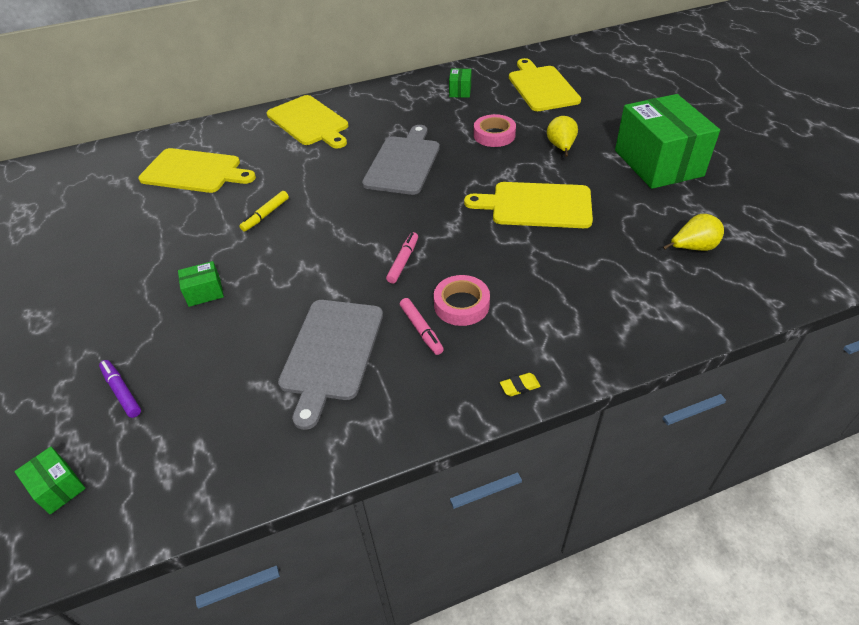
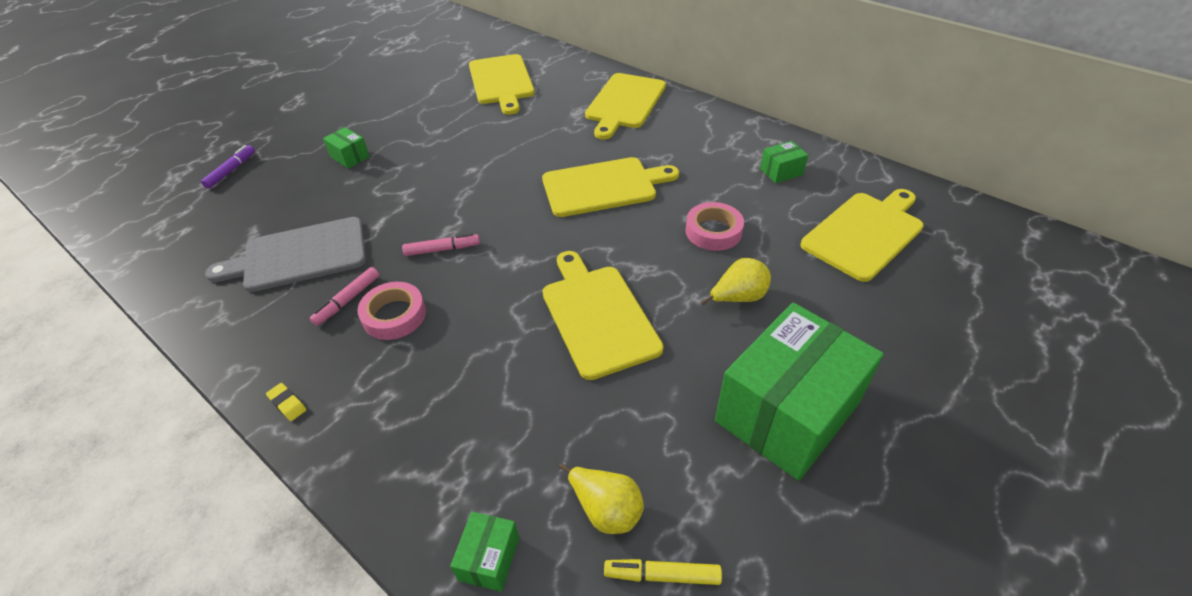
camera: 60 degrees right, 0 degrees up
(58, 487) = (140, 187): green box -> green box (489, 558)
(265, 215) = (465, 142): yellow marker -> yellow marker (662, 575)
(403, 163) = (603, 186): grey cutting board -> yellow cutting board

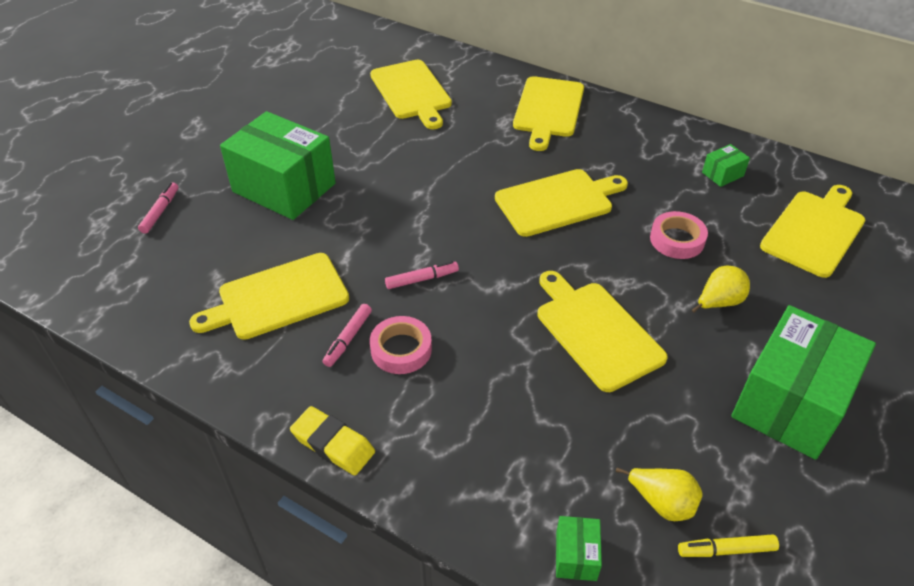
camera: 10 degrees left, 0 degrees up
(231, 171) = (160, 211): purple marker -> pink marker
(287, 404) = (333, 444): yellow eraser -> yellow eraser, size x1.98
(300, 255) = (278, 297): grey cutting board -> yellow cutting board
(350, 157) = (284, 187): green box -> green box, size x2.45

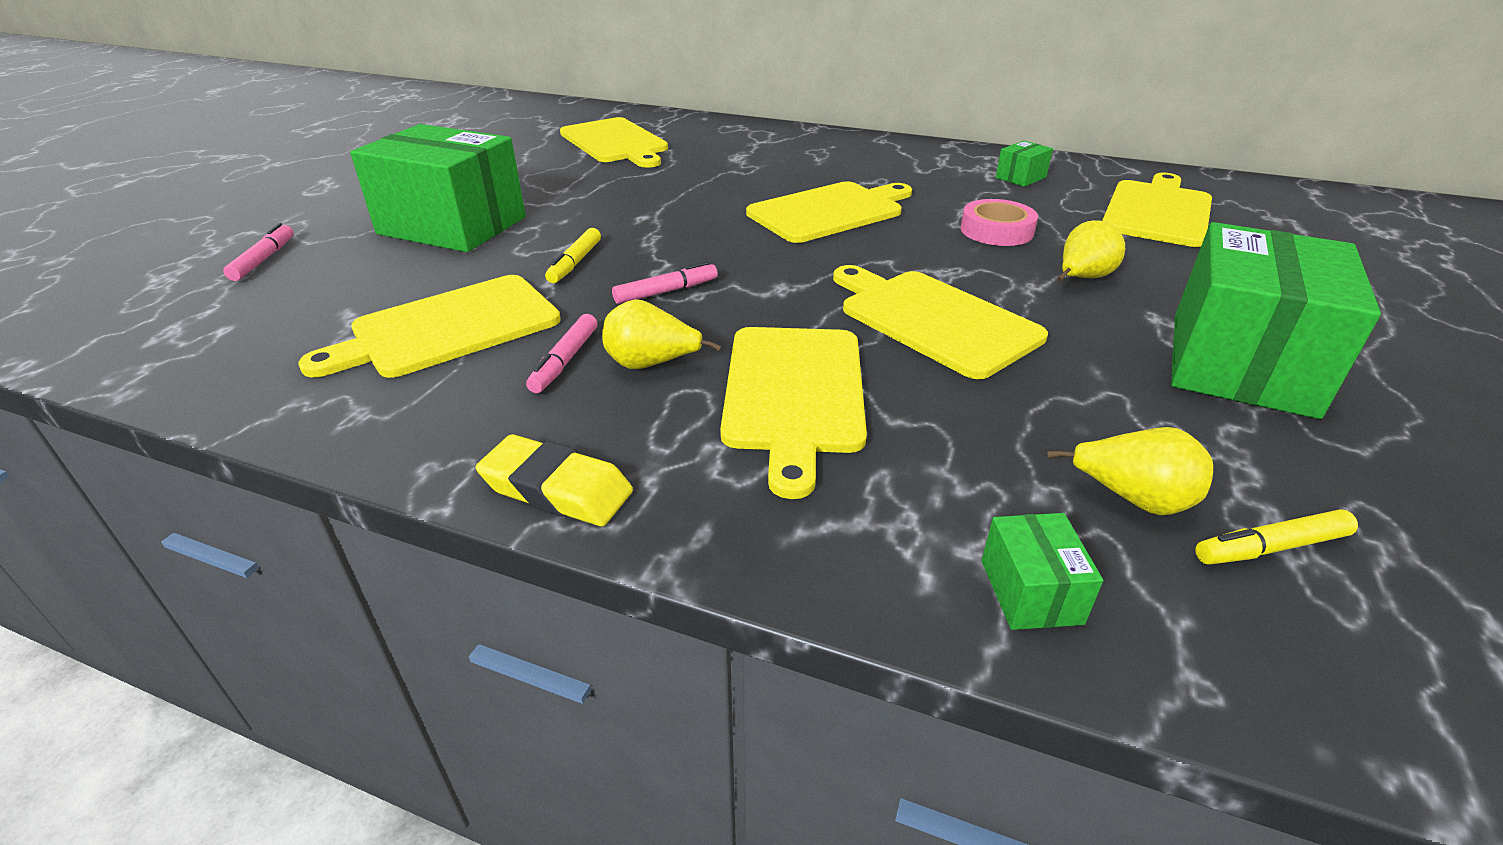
camera: 10 degrees left, 10 degrees down
(364, 240) = (575, 263): none -> yellow marker
(401, 349) = (651, 364): pink tape -> yellow pear
(548, 109) = (789, 145): yellow cutting board -> yellow cutting board (794, 393)

